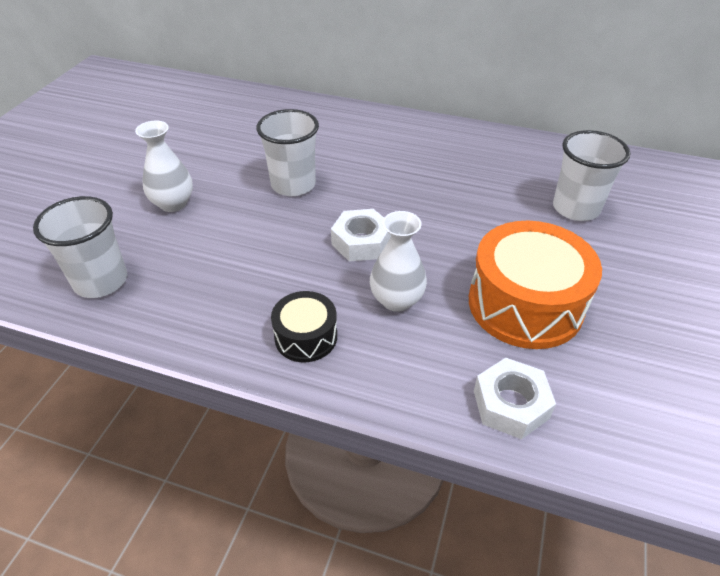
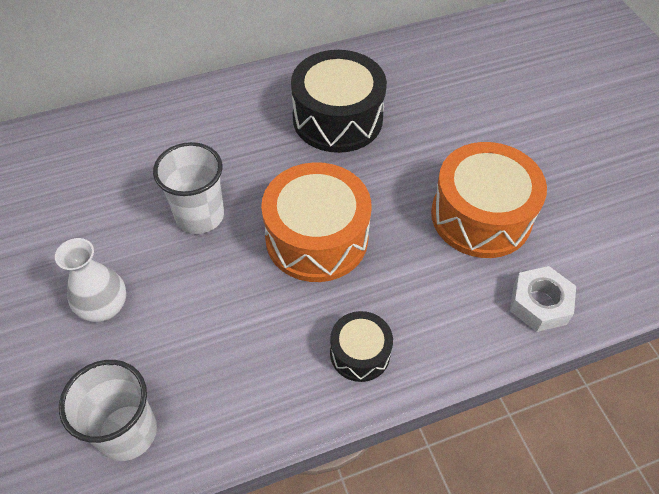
camera: 40 degrees left, 10 degrees up
(361, 242) = (316, 238): white nut -> orange drum
(396, 300) = (393, 273): white vase -> none
(467, 175) = (337, 118): none -> black drum
(576, 208) = (442, 106): white cup -> none

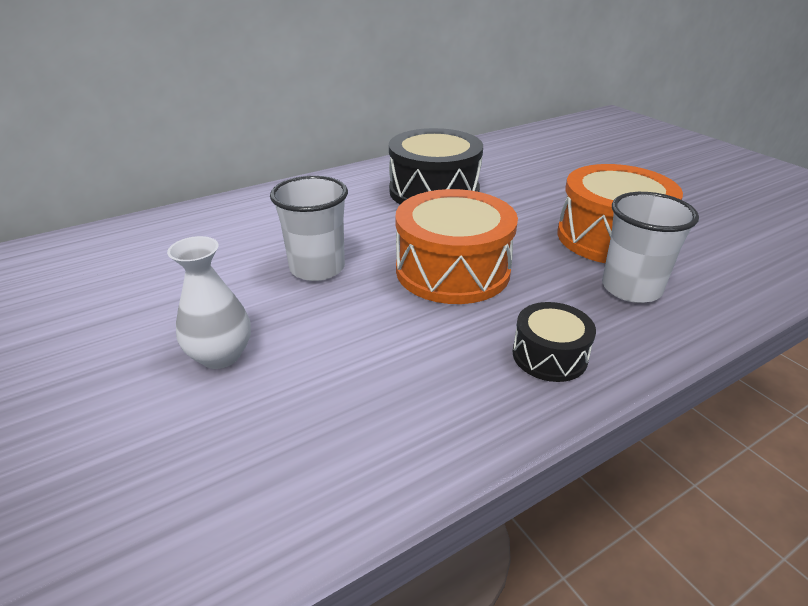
camera: 10 degrees left, 20 degrees down
(127, 432) = (279, 480): white cup -> white cup (631, 288)
(539, 304) = (714, 291): white nut -> none

